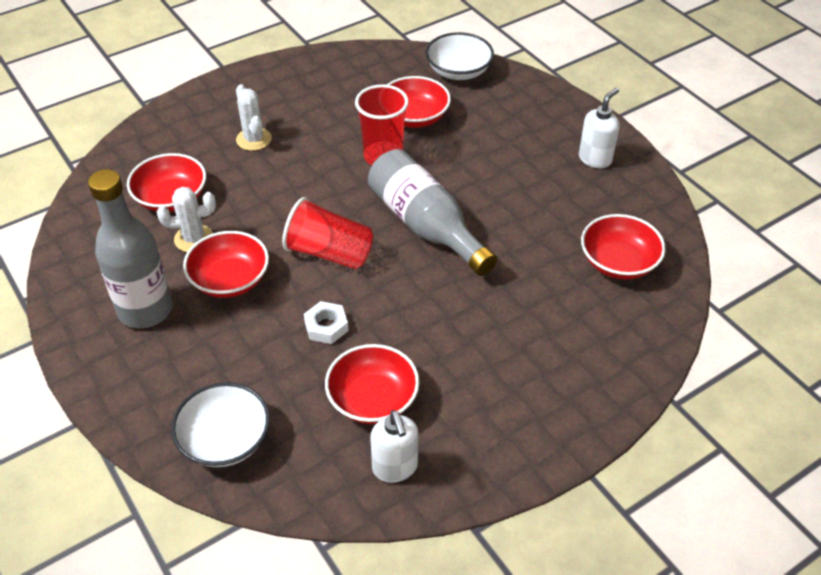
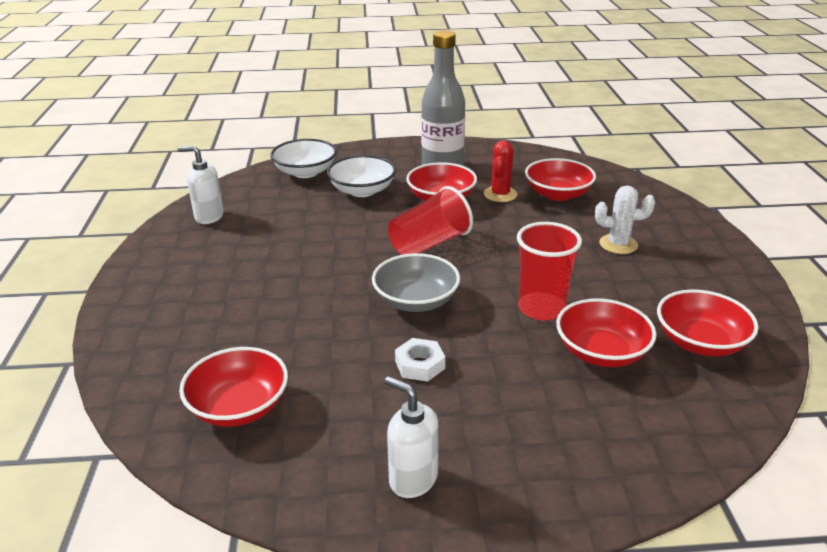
camera: 120 degrees right, 15 degrees down
(194, 238) = (500, 194): white cactus -> red cactus
(326, 326) = (353, 223): white nut -> white nut (420, 365)
(373, 399) = (268, 223): red bowl -> red bowl (700, 342)
(426, 225) = (416, 301): grey bottle -> grey bowl
(458, 71) = (691, 428): white bowl -> white bowl (362, 190)
(595, 159) = (413, 479): white soap dispenser -> white soap dispenser turned 150 degrees clockwise

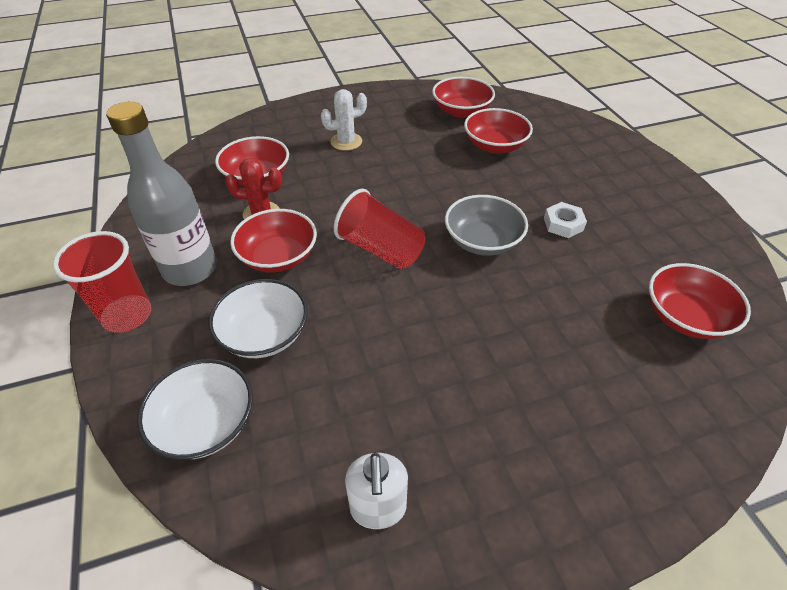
camera: 105 degrees left, 15 degrees up
(413, 479) = (668, 209): white soap dispenser -> none
(541, 308) = (457, 173): red cup -> red cup (127, 315)
(618, 244) = (346, 142): white cactus -> white cactus turned 75 degrees clockwise

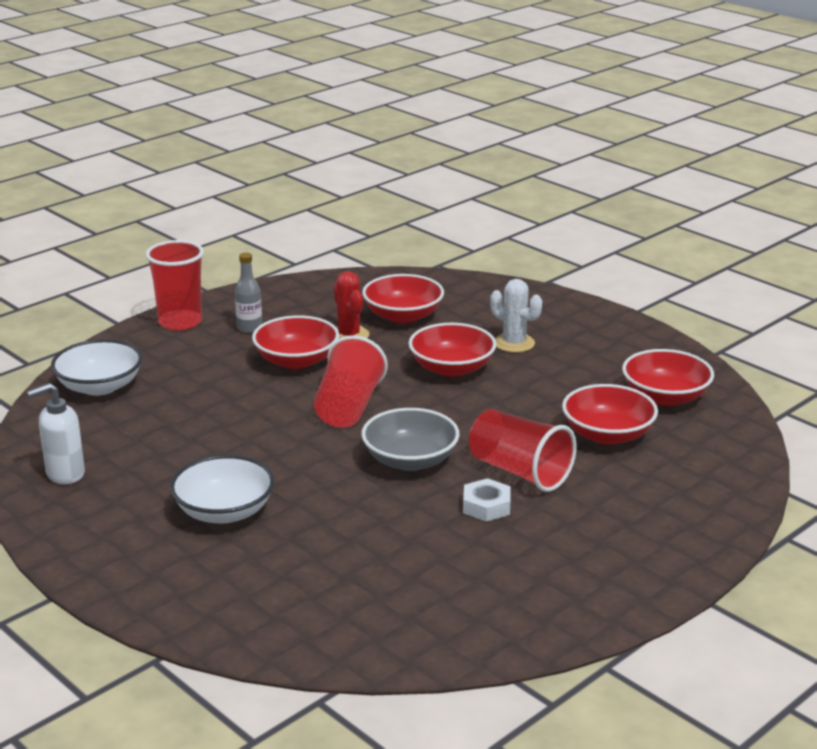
camera: 65 degrees right, 20 degrees down
(190, 269) = (249, 328): grey bottle -> grey bottle, size x0.47
(264, 334) = (199, 382): white bowl -> white bowl (224, 511)
(524, 195) = (519, 472): none -> red cup
(685, 317) = (386, 606): red bowl -> red bowl (452, 368)

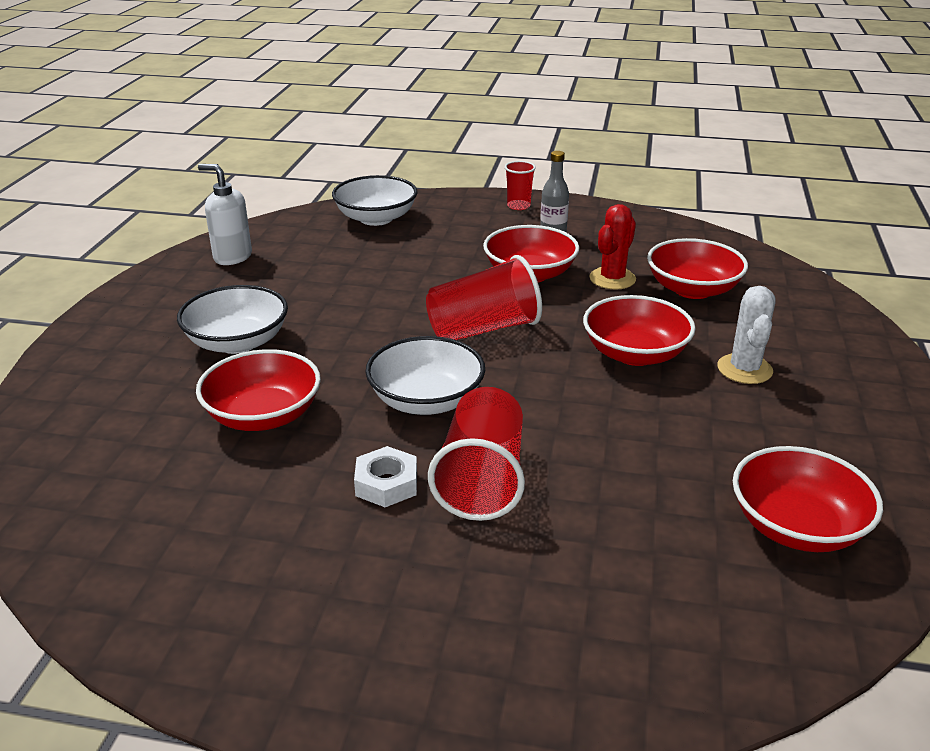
camera: 55 degrees right, 5 degrees up
(180, 322) = (518, 206): red cup -> red cup, size x0.54
(410, 460) = (426, 400): grey bowl -> white bowl
(607, 435) = (642, 513): red bowl -> red bowl (263, 415)

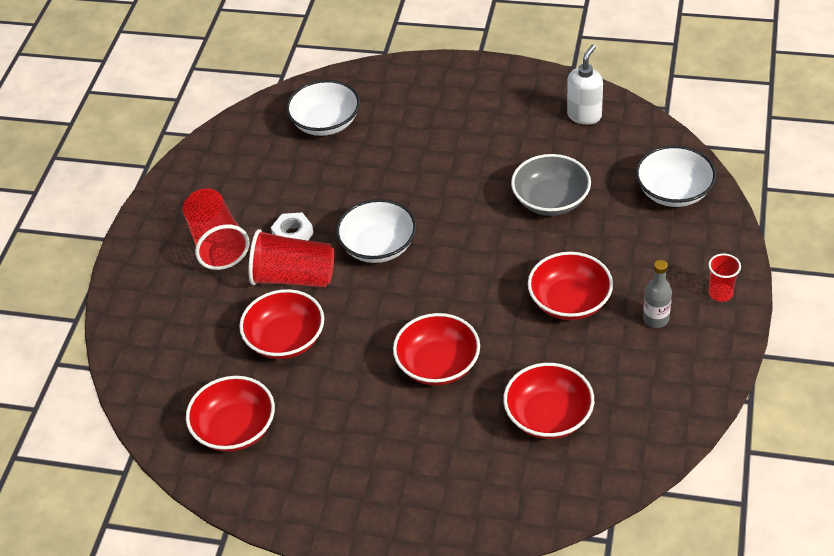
camera: 95 degrees right, 15 degrees up
(237, 342) = (452, 143): white bowl -> white bowl (325, 123)
(263, 415) = (364, 171): red bowl -> red bowl (285, 339)
(369, 280) = (551, 200): none -> grey bowl
(483, 329) = (473, 273): red cup -> red cup (217, 243)
(612, 279) = (565, 359): red cactus -> none
(744, 369) = (415, 432): white cactus -> none

